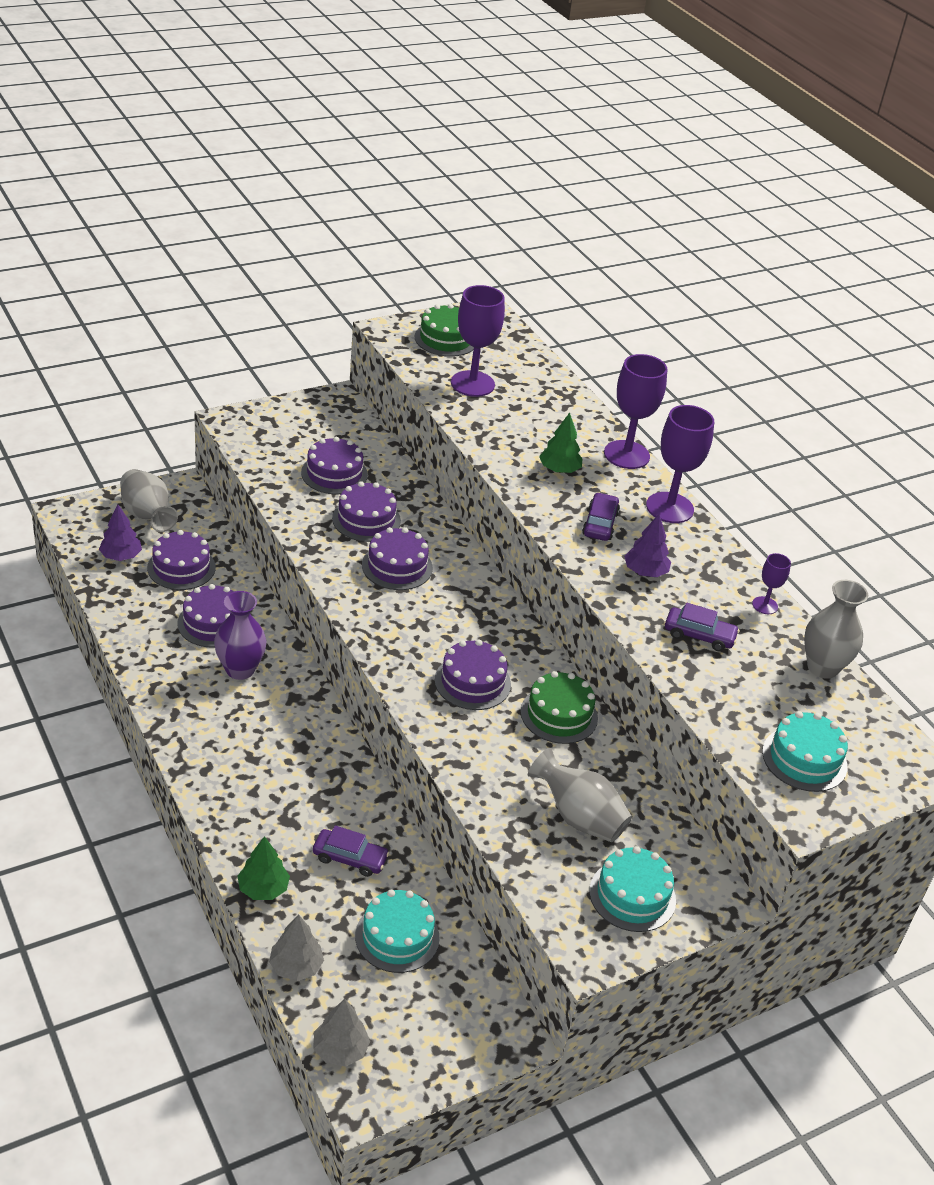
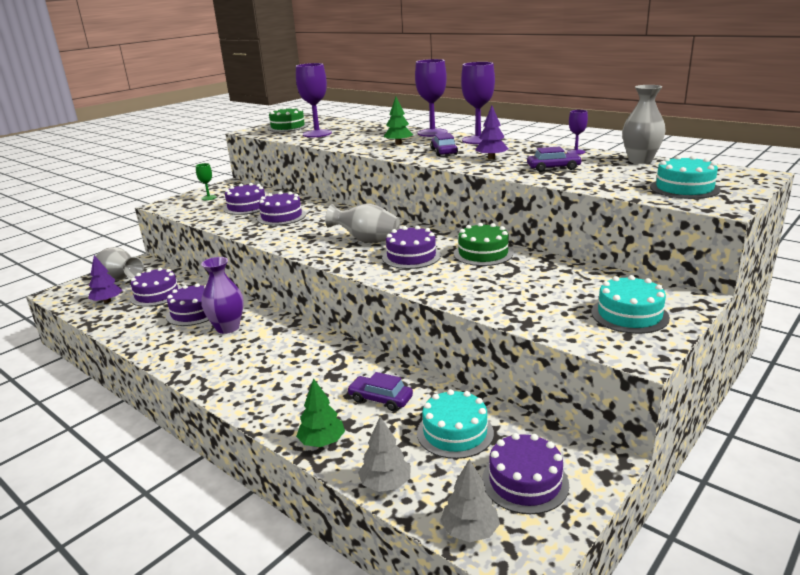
camera: 15 degrees left, 15 degrees down
(295, 427) = (209, 198): none -> green goblet
(350, 858) = (380, 399): purple car -> purple car turned 150 degrees counterclockwise
(397, 566) = (317, 227): purple cake -> purple cake (525, 482)
(578, 817) = (547, 291): grey vase -> grey vase (367, 240)

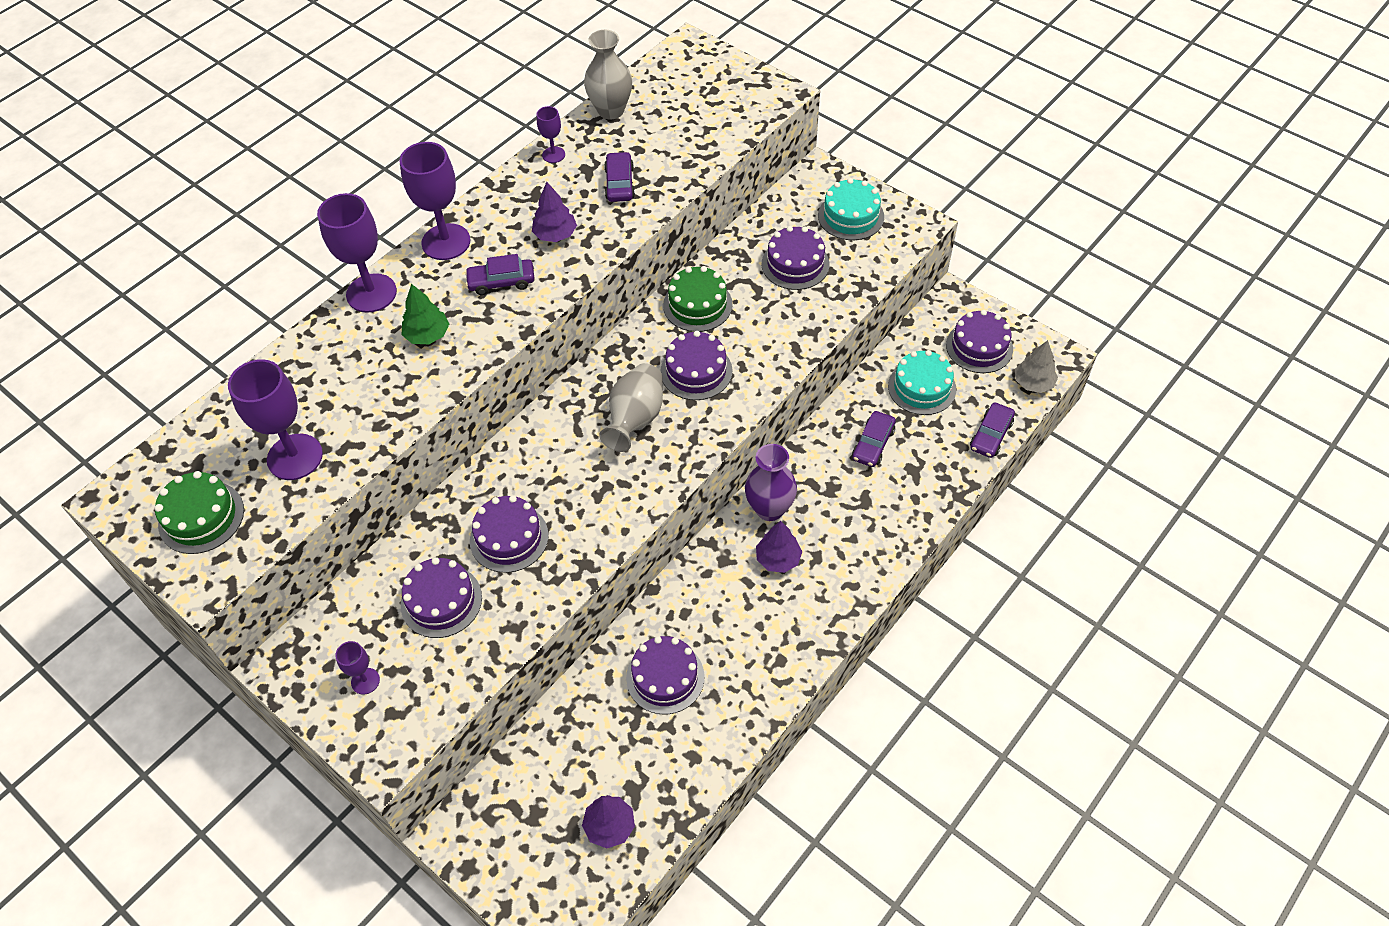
camera: 90 degrees left, 30 degrees up
(120, 279) = (523, 841): grey vase -> none
(156, 294) = (596, 753): purple cake -> purple cake (795, 264)
(209, 198) = (365, 681): green goblet -> purple goblet
(227, 328) = (715, 620): purple vase -> purple vase (769, 509)
(270, 351) = (778, 559): none -> purple tree
(322, 442) = (941, 486): green tree -> none
(386, 484) = (990, 435): grey tree -> purple car
(684, 188) = (722, 102): turquoise cake -> none

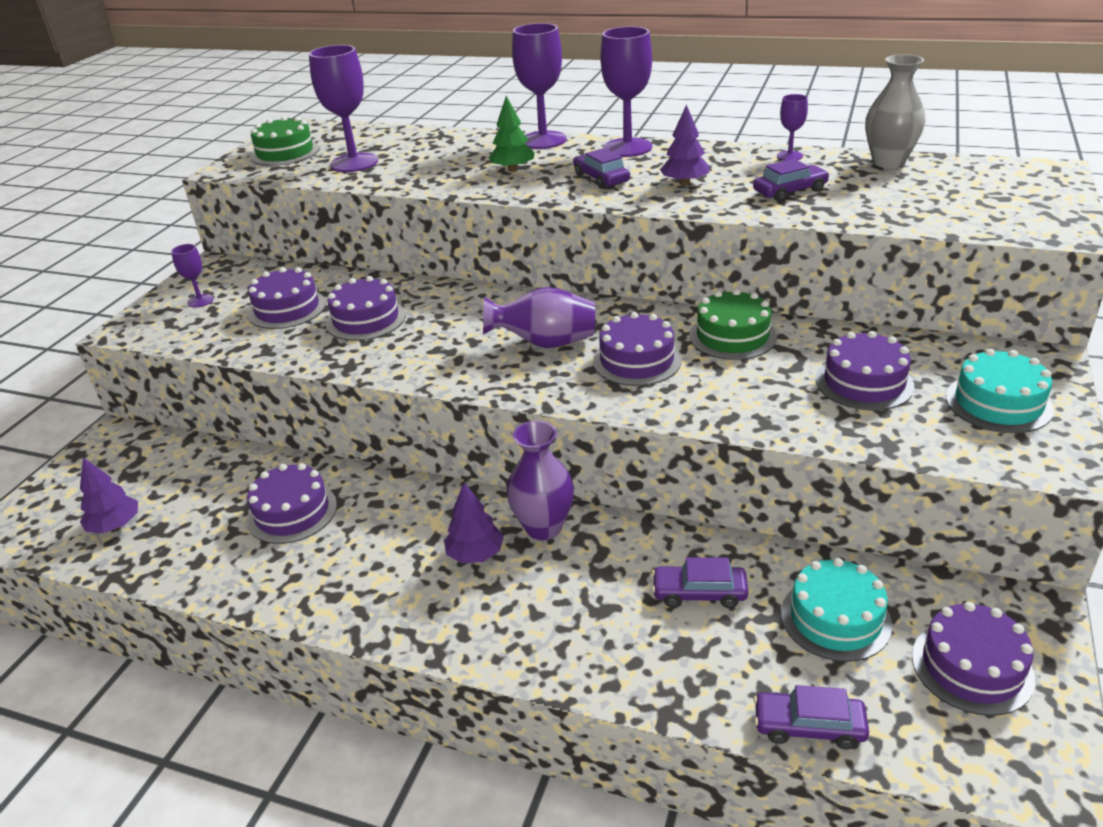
camera: 70 degrees right, 20 degrees down
(635, 419) = (545, 343): grey vase -> purple vase
(1033, 383) = (962, 761): grey tree -> none

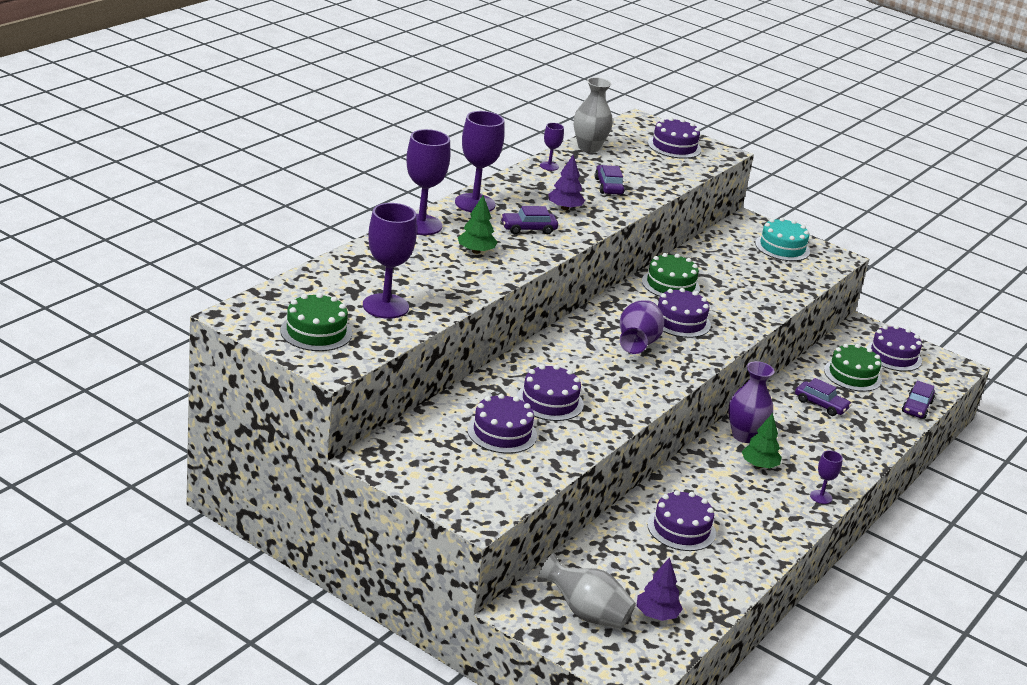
camera: 80 degrees left, 5 degrees down
(112, 476) = (586, 613): none -> grey vase
(200, 301) = (449, 473): purple goblet -> purple goblet (821, 497)
(475, 554) = (759, 465): purple tree -> green tree
(699, 593) = (821, 404): purple car -> purple car turned 75 degrees counterclockwise
(835, 618) = (852, 375): turquoise cake -> green cake
(864, 382) = (744, 269): purple cake -> purple cake (674, 146)

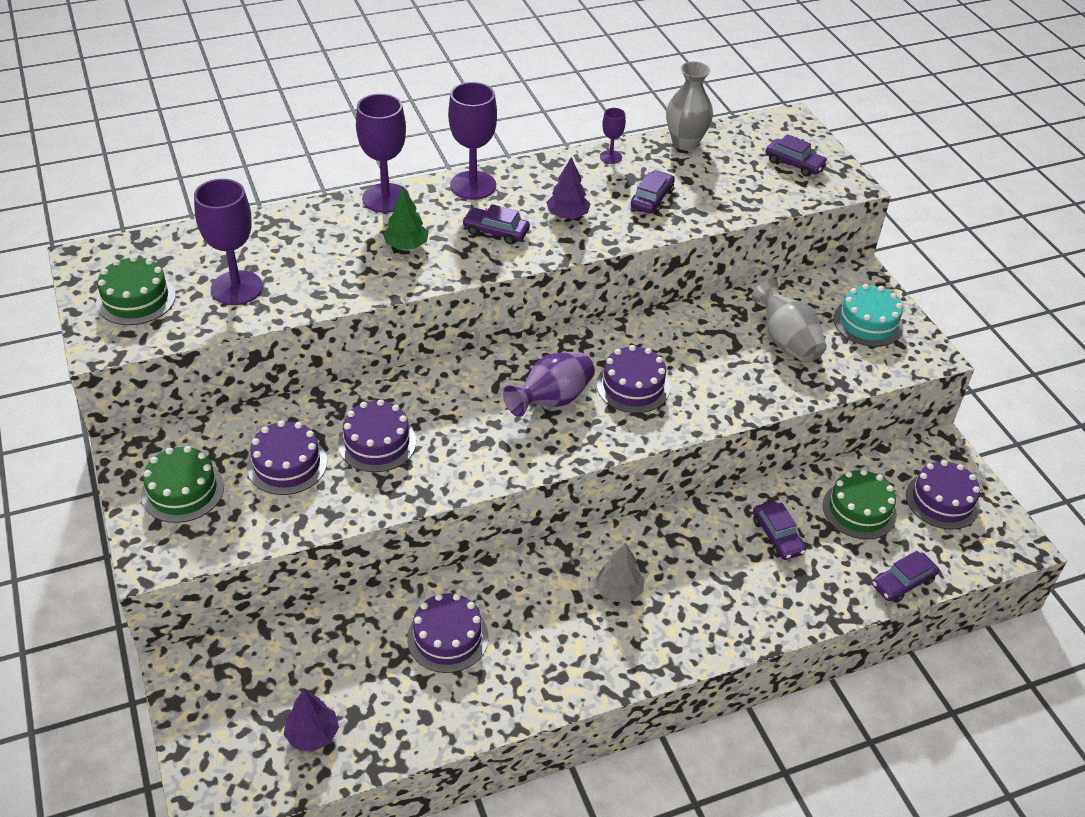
camera: 35 degrees right, 15 degrees up
(586, 613) = (243, 700): grey vase -> grey vase (786, 342)
(670, 285) = (672, 335): green cake -> green cake (182, 491)
(674, 146) = (794, 164): purple cake -> purple car
(744, 436) = (640, 545): purple vase -> none
(759, 465) = (619, 590): green tree -> grey tree
(821, 497) = (652, 660): purple goblet -> none

